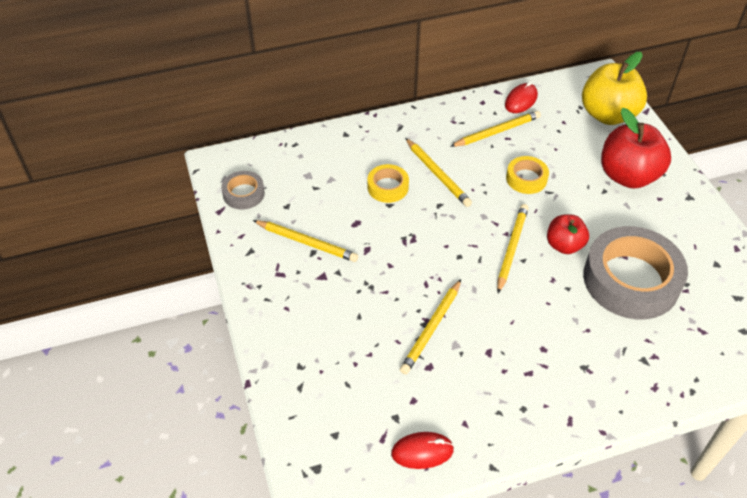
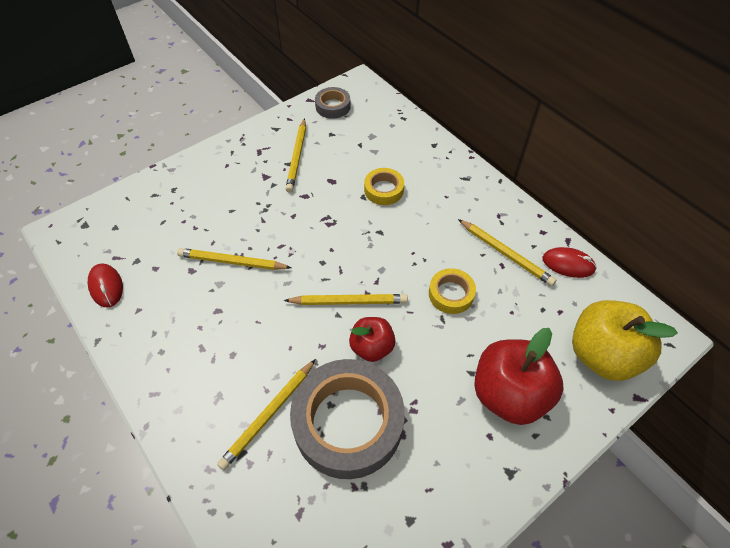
camera: 70 degrees right, 5 degrees up
(437, 174) = (418, 221): yellow pencil -> yellow pencil (268, 415)

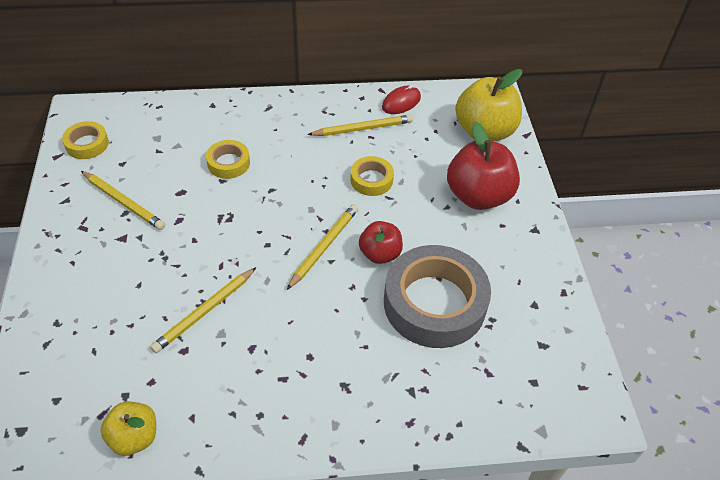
camera: 60 degrees left, 5 degrees down
(106, 286) = (134, 437): red mouse -> yellow apple
(268, 415) = (390, 355): yellow pencil -> none
(333, 106) = (87, 144): grey tape -> yellow tape

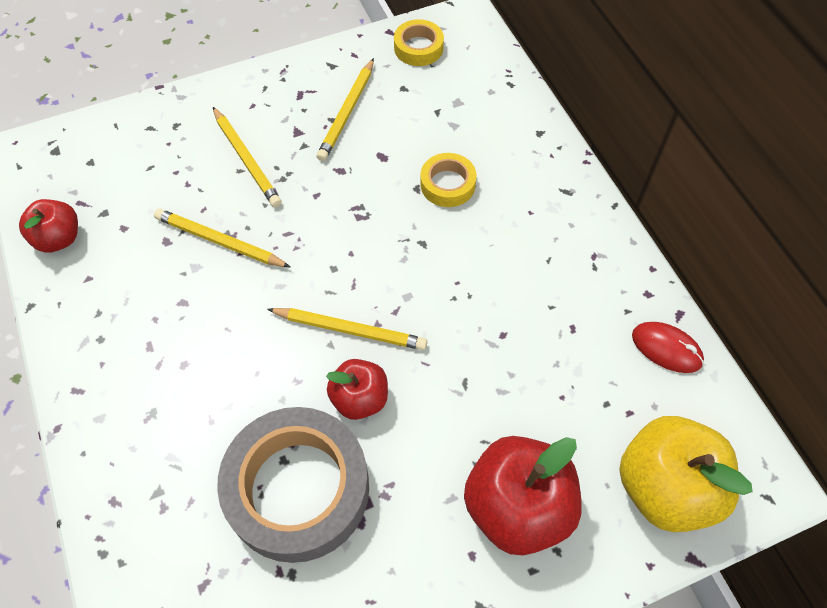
camera: 75 degrees right, 10 degrees up
(134, 437) = (59, 238): yellow apple -> red apple
(363, 128) = (584, 313): yellow pencil -> yellow pencil (247, 159)
(371, 180) = (488, 352): yellow tape -> none

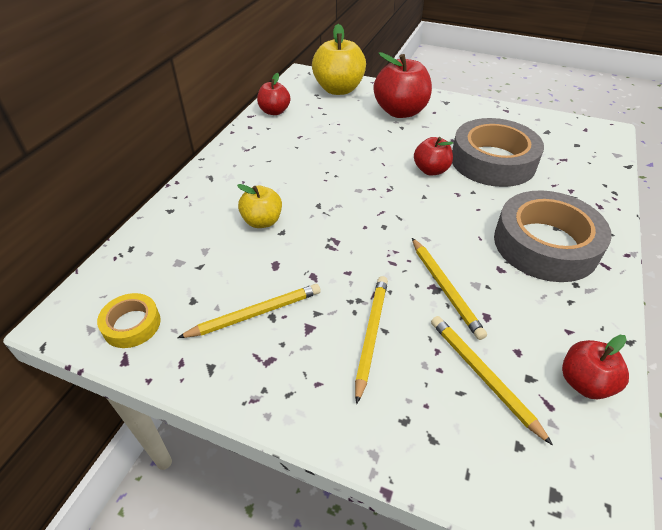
camera: 135 degrees left, 15 degrees down
(153, 372) = (545, 244): none -> grey tape
(350, 330) = (406, 195): yellow pencil -> yellow pencil (482, 375)
(447, 184) = (262, 221): yellow tape -> yellow apple
(666, 348) = (274, 111): red mouse -> red apple

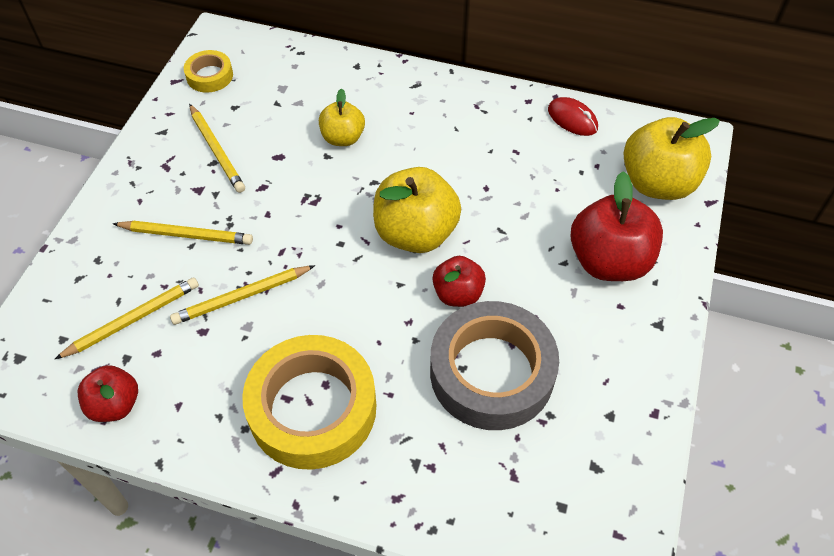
camera: 85 degrees right, 10 degrees up
(274, 111) = (572, 119): red apple -> red mouse
(375, 186) = (415, 233): none -> yellow apple
(545, 244) = (312, 408): grey tape -> yellow tape

